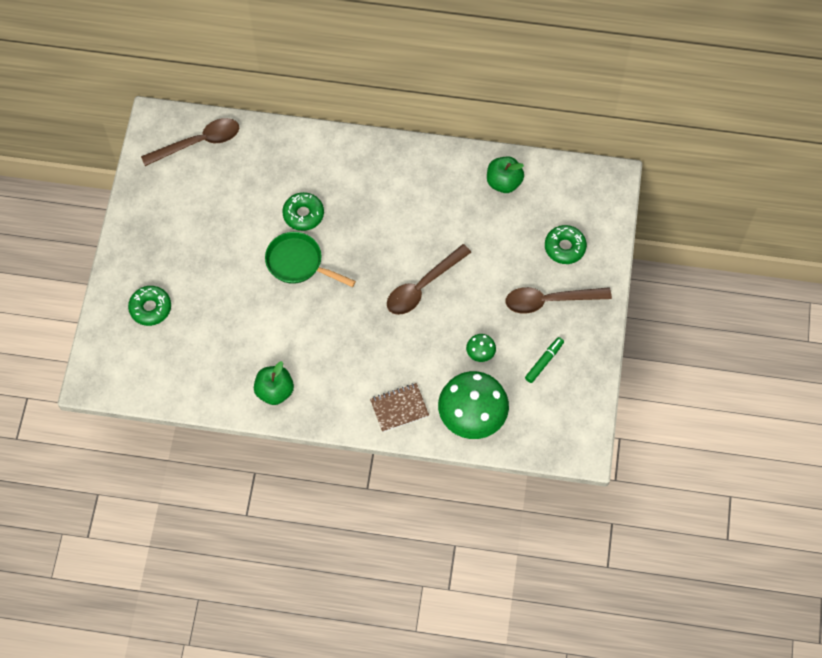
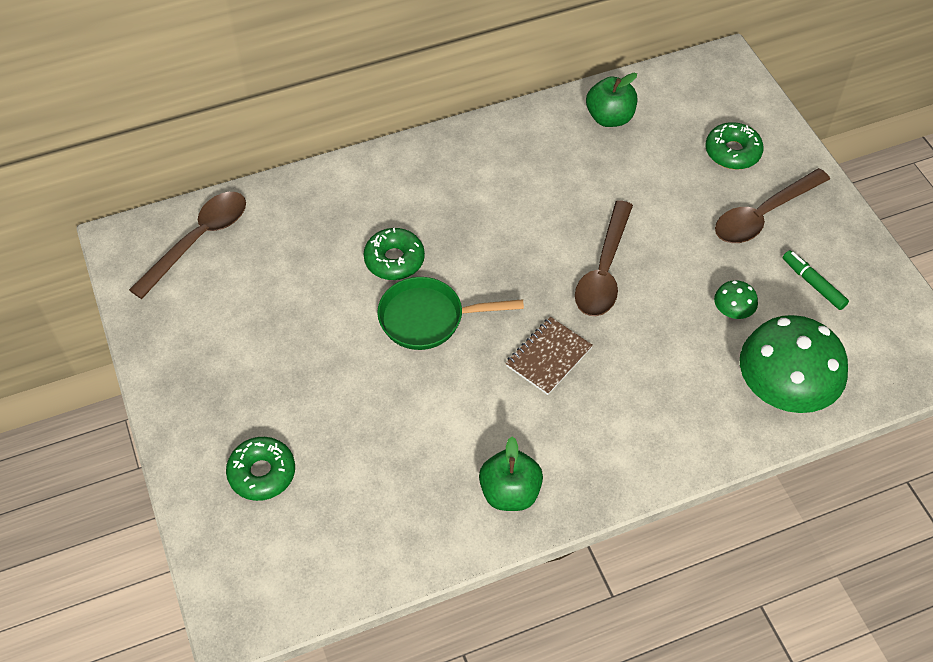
camera: 30 degrees left, 10 degrees down
(399, 408) = (687, 428): brown notebook -> brown notebook (548, 357)
(544, 362) = (813, 284): green marker -> green marker turned 45 degrees counterclockwise

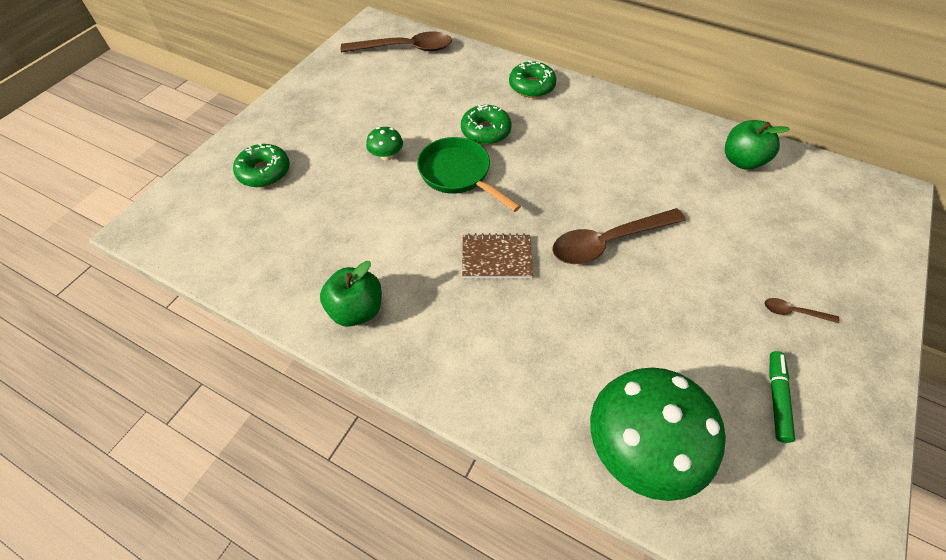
camera: 50 degrees right, 0 degrees up
(732, 152) = (821, 251): green donut -> green donut (531, 86)
(732, 311) = (673, 352): green mushroom -> green mushroom (386, 155)
(763, 215) = (793, 312): brown spoon -> brown spoon, size x0.44

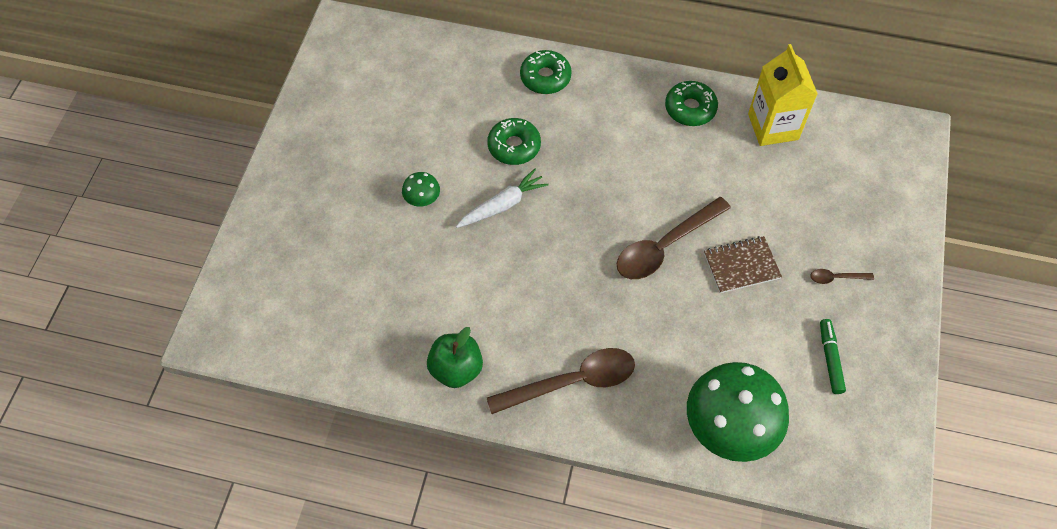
camera: 15 degrees left, 5 degrees up
(264, 172) = (303, 246): green donut -> green donut (690, 108)
(405, 49) = (390, 54): brown spoon -> brown spoon (572, 382)
(458, 174) = (503, 205): green pan -> white carrot
(496, 258) = (567, 287): brown notebook -> brown notebook (741, 266)
(741, 161) = (773, 126): green apple -> yellow carton

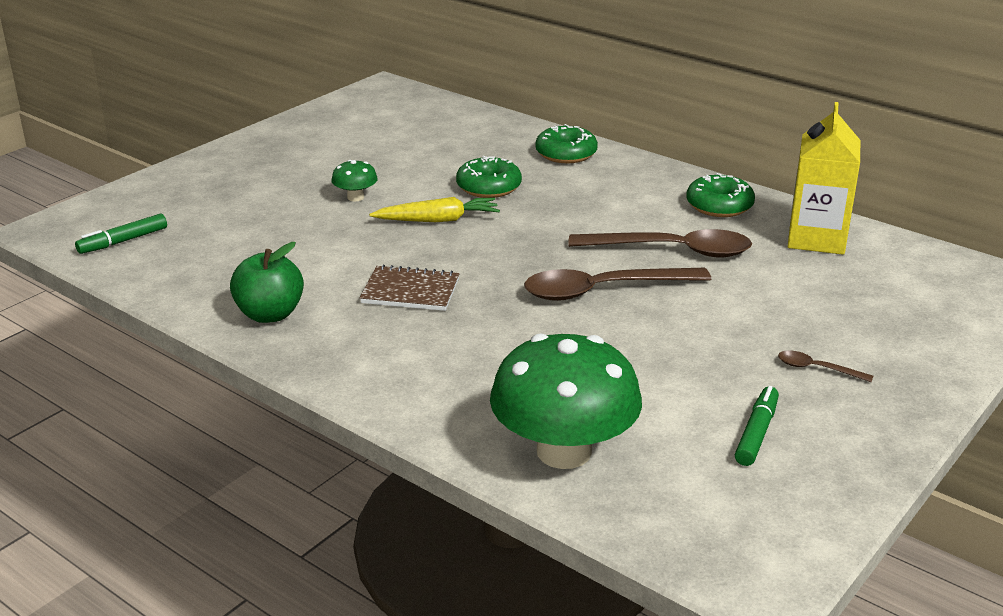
camera: 25 degrees right, 30 degrees down
(282, 327) = (123, 241): none -> green marker
(503, 205) = (438, 220): white carrot -> yellow carrot
(572, 382) = (393, 359): brown spoon -> brown spoon (672, 251)
(741, 266) = (690, 328): brown notebook -> brown notebook (410, 291)

